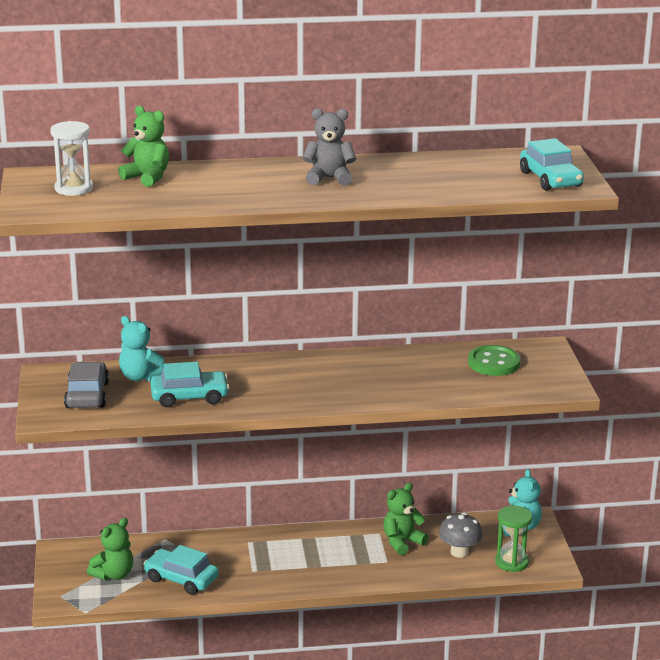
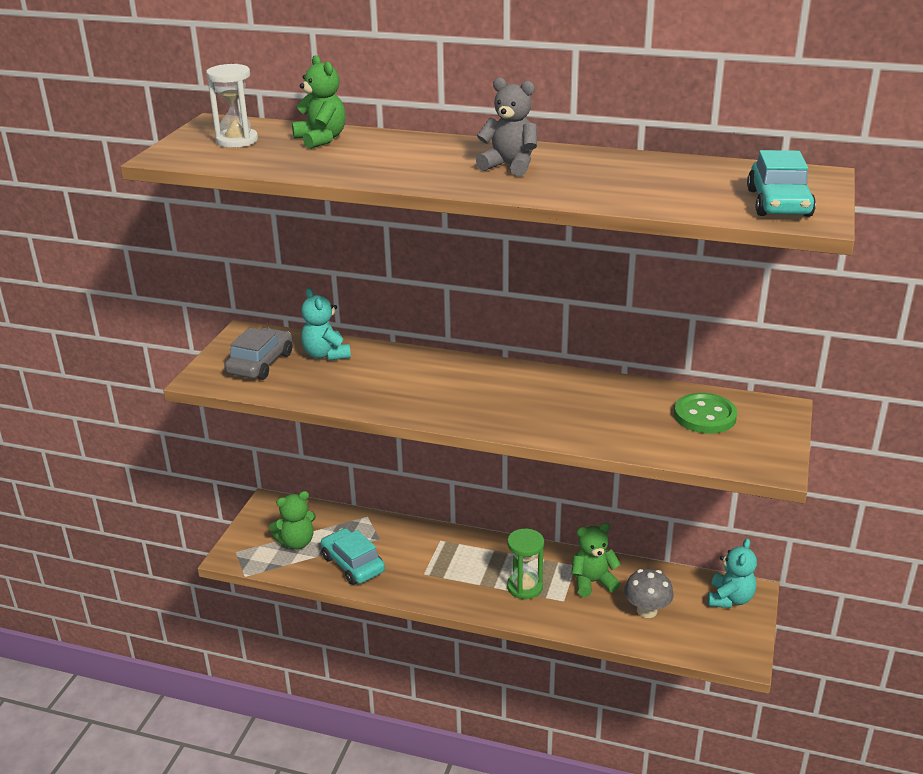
camera: 25 degrees right, 5 degrees up
(189, 397) = (353, 386): turquoise car -> none
(511, 562) = (698, 639): green hourglass -> green hourglass (525, 587)

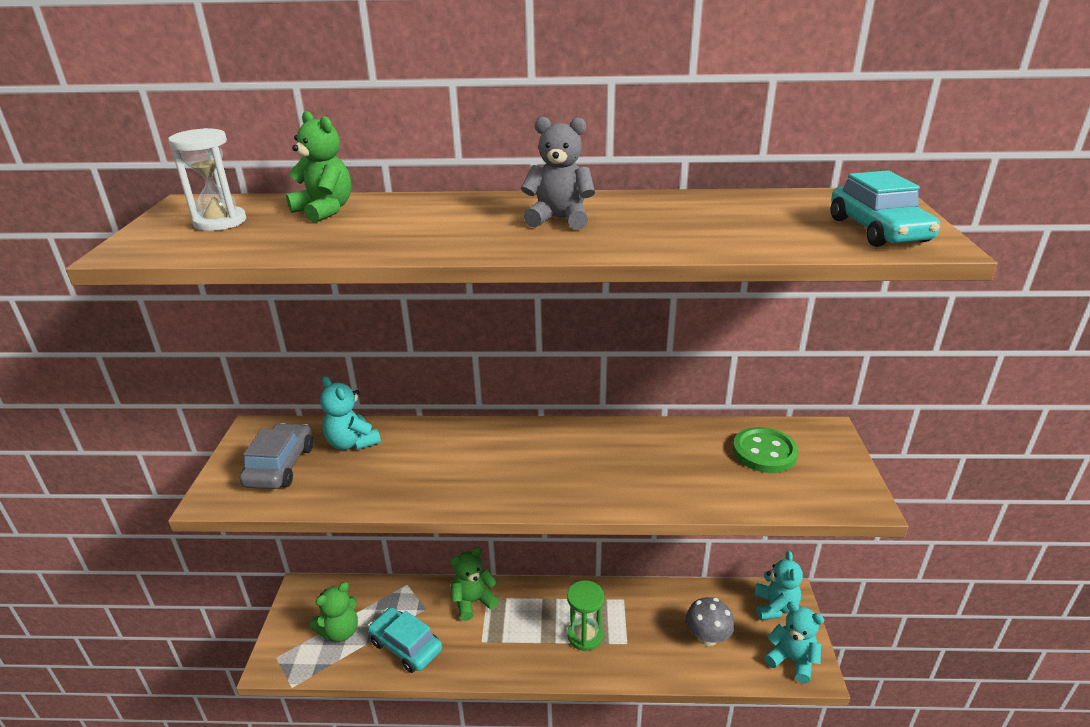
camera: 15 degrees left, 0 degrees up
(592, 582) = (646, 615): green teddy bear -> green teddy bear (473, 602)
(725, 644) = (791, 660): none -> turquoise teddy bear

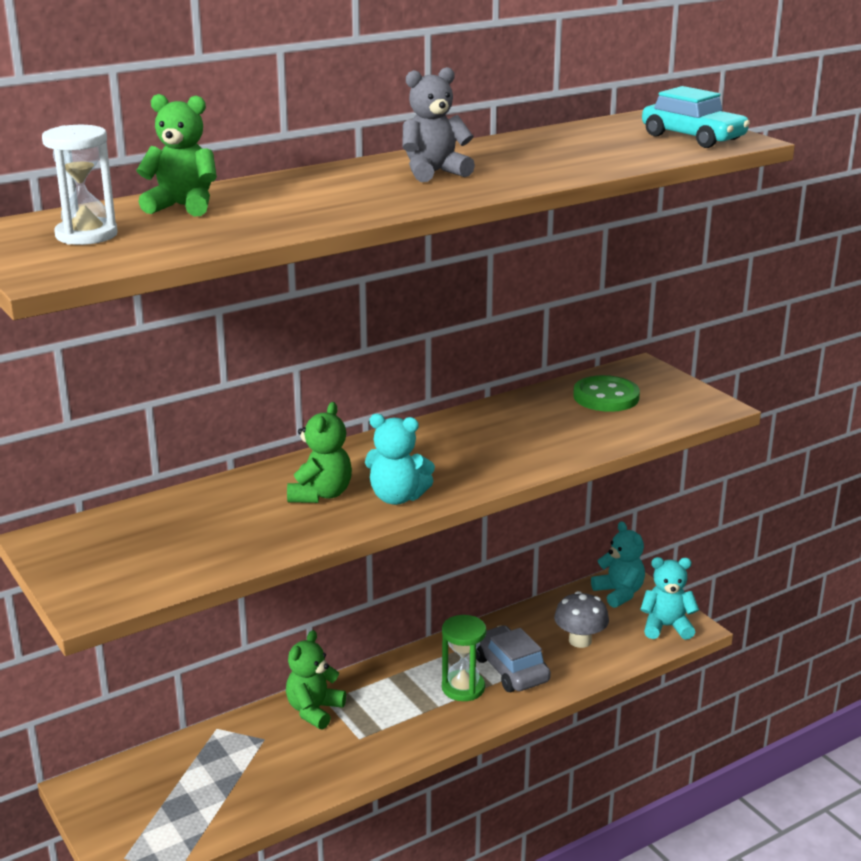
camera: 35 degrees left, 5 degrees down
(280, 466) = (130, 556): grey car -> grey car (510, 669)
(340, 631) = (181, 801): green teddy bear -> green teddy bear (321, 494)
(352, 443) = (187, 512): turquoise teddy bear -> turquoise teddy bear (397, 497)
(406, 646) = (276, 778): turquoise car -> none

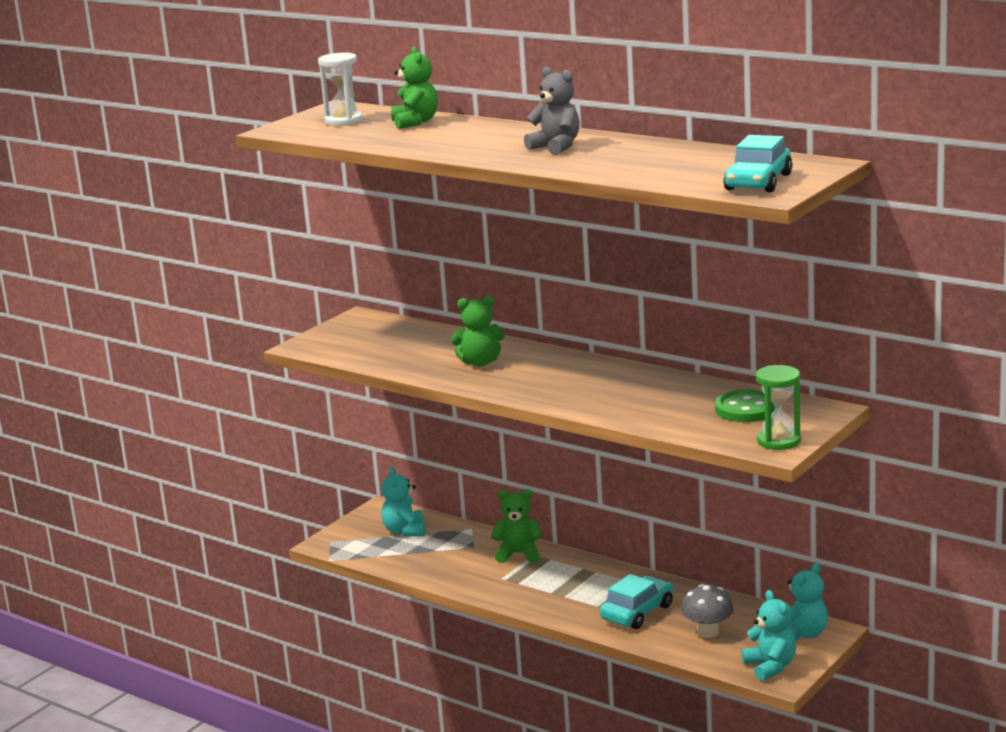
camera: 70 degrees right, 5 degrees down
(397, 497) = (497, 383): turquoise teddy bear -> turquoise teddy bear (405, 531)
(463, 688) = (595, 600): green hourglass -> green hourglass (778, 441)
(510, 669) = (637, 612): grey car -> turquoise car

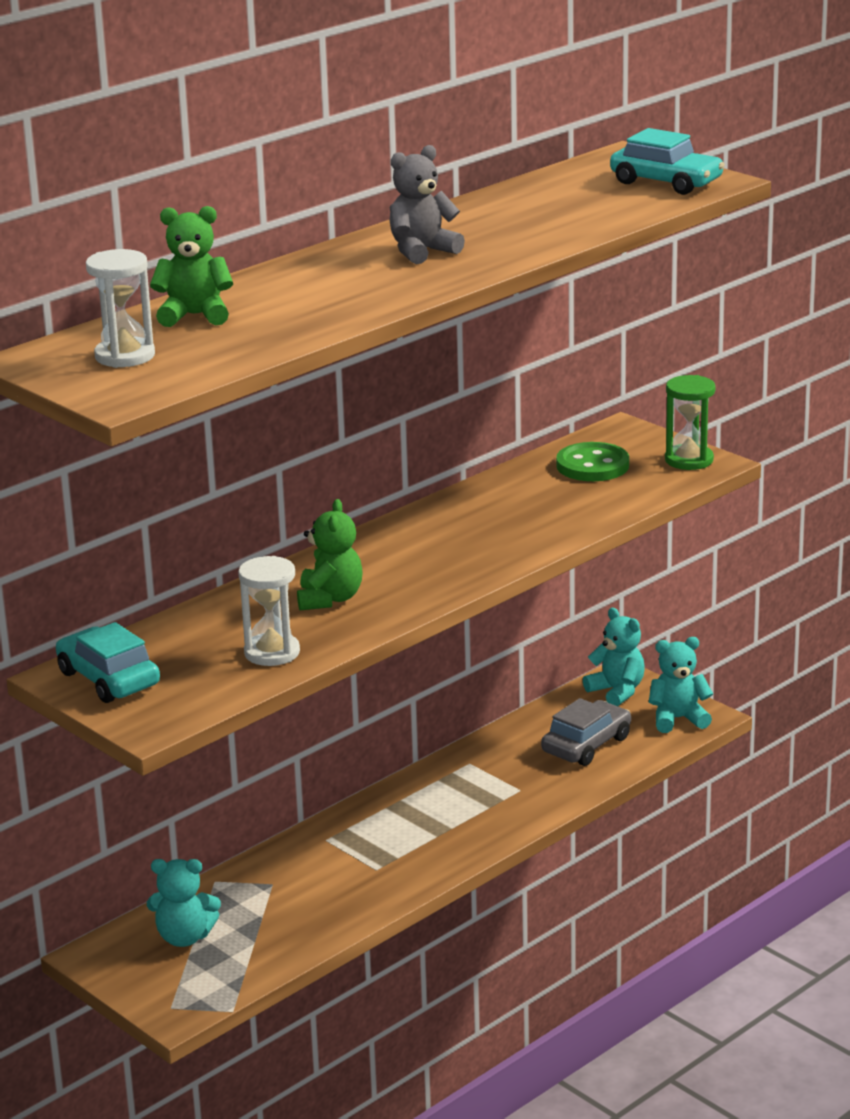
camera: 80 degrees left, 5 degrees up
(400, 359) = (272, 653): none -> white hourglass
(518, 554) = (316, 850): green teddy bear -> none
(637, 612) = (518, 783): turquoise car -> turquoise car (108, 679)
(708, 632) = (586, 745): grey mushroom -> grey car

